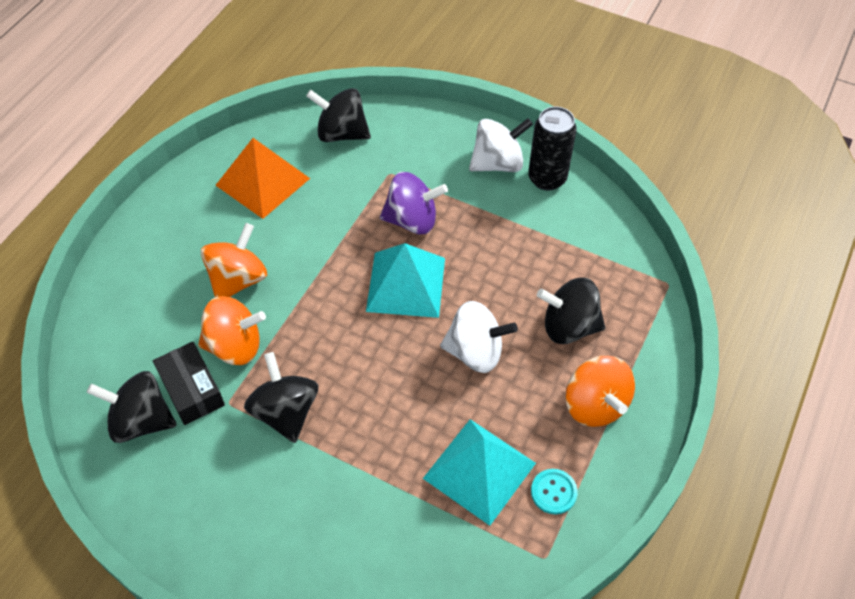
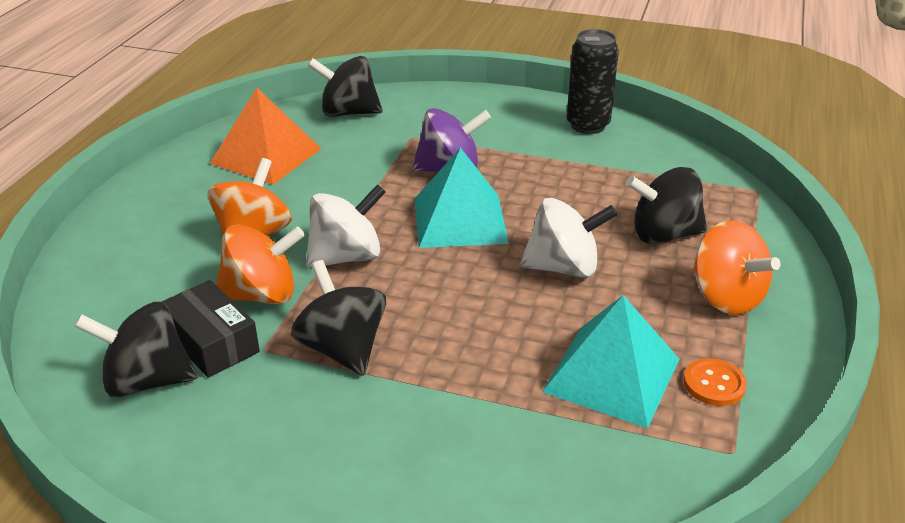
camera: 10 degrees left, 20 degrees down
(498, 163) = (530, 119): white spinning top -> white spinning top (346, 257)
(553, 492) = (714, 384): turquoise button -> orange button

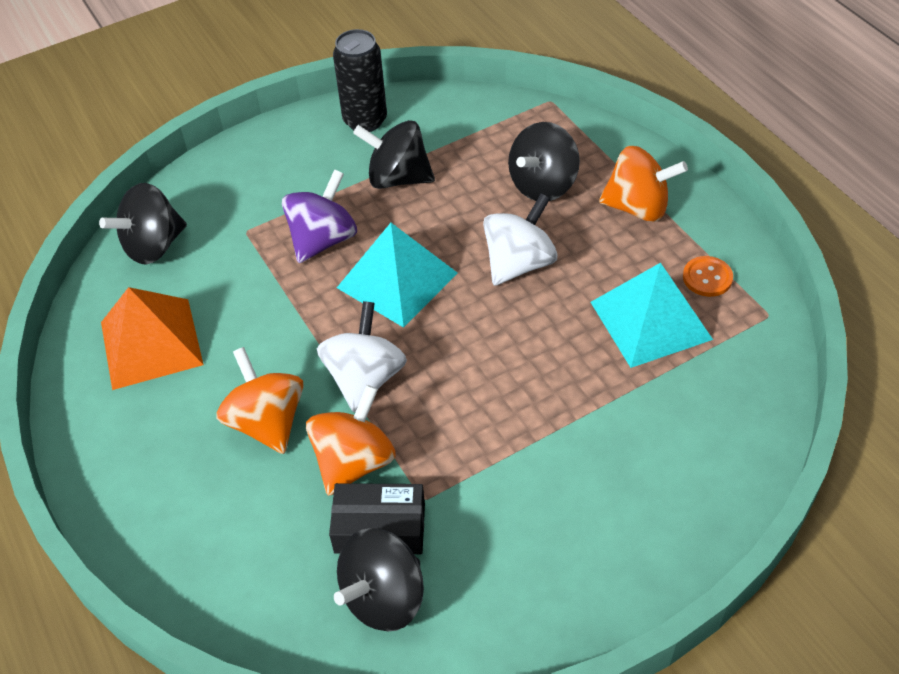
camera: 45 degrees left, 15 degrees up
(342, 349) = (474, 449): black spinning top -> black spinning top (398, 178)

